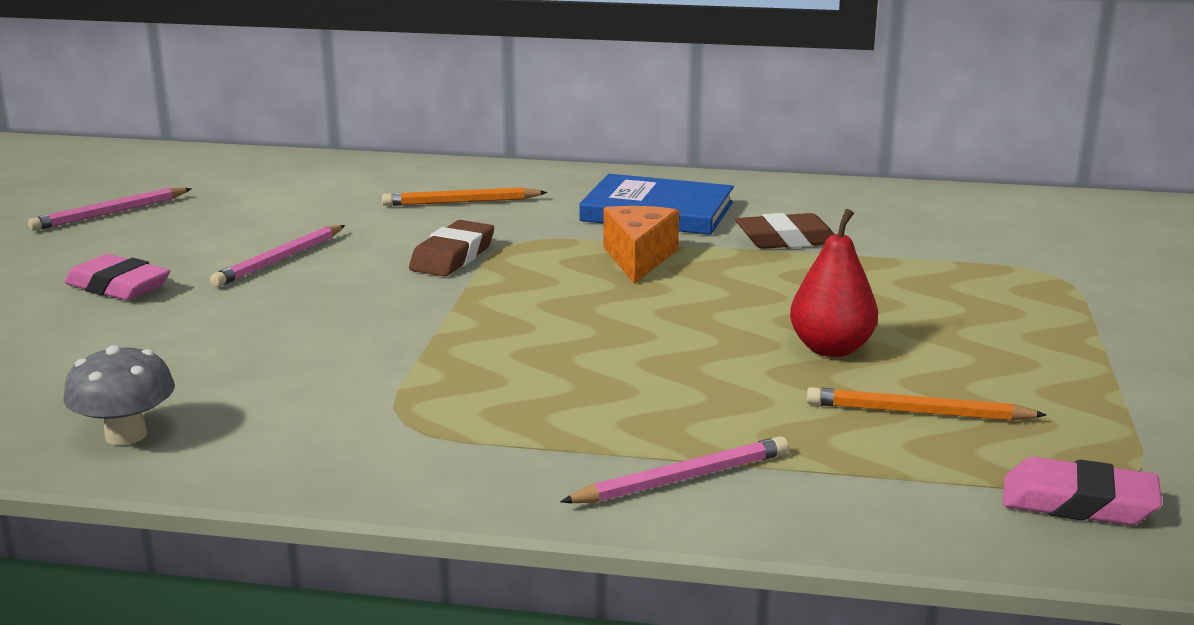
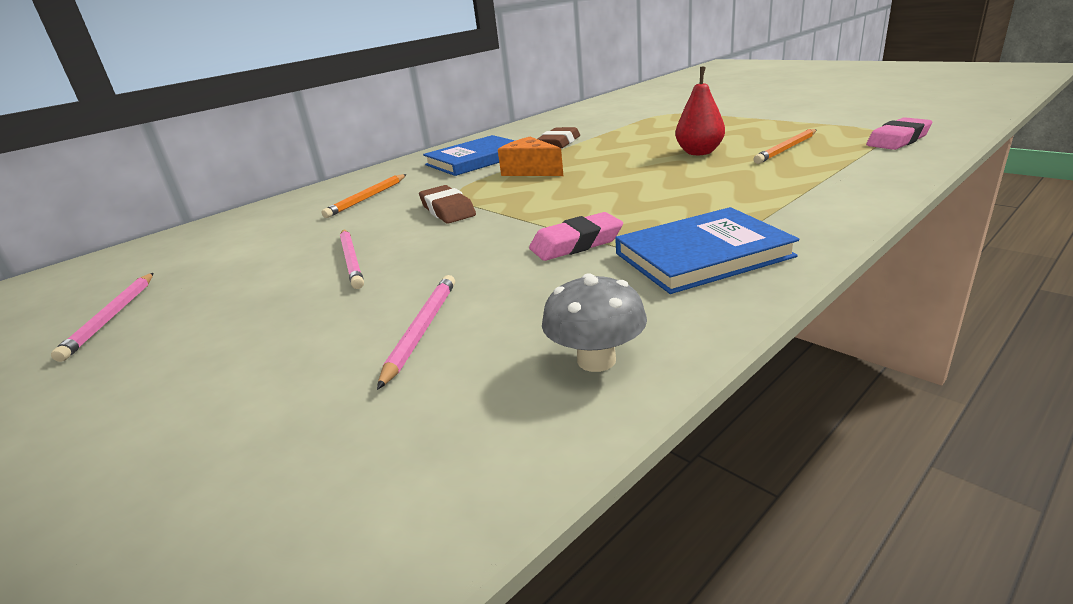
camera: 50 degrees left, 5 degrees up
(118, 287) = (281, 331): pink eraser -> pink eraser (576, 244)
(406, 434) = (702, 255): none -> blue book
(682, 478) = (825, 197): pink pencil -> pink pencil (421, 330)

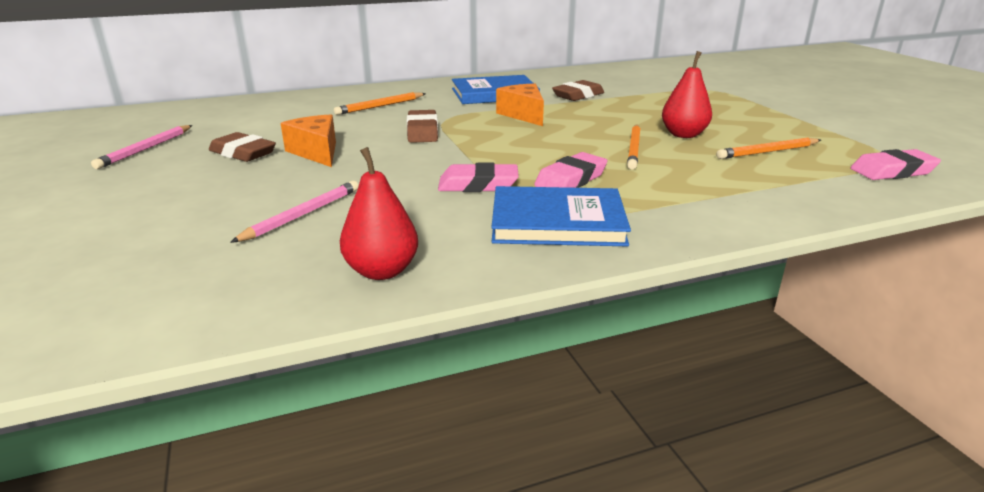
camera: 20 degrees right, 0 degrees up
(258, 286) = (243, 153): none -> brown eraser
(352, 260) = (316, 152): pink pencil -> orange cheese
(596, 360) = (382, 271): grey mushroom -> red pear
(658, 214) = (571, 180): none -> pink eraser
(675, 174) = (634, 149): none -> orange pencil

